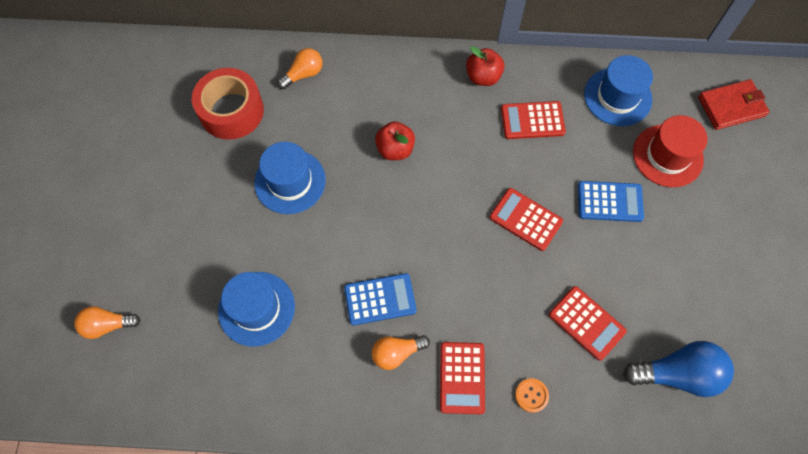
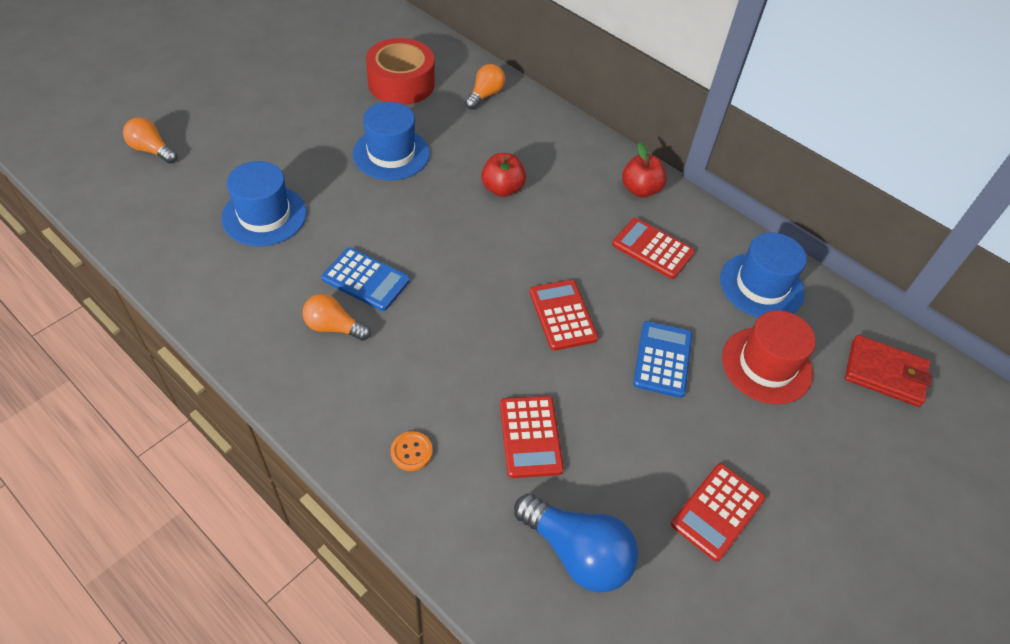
camera: 35 degrees right, 15 degrees down
(303, 74) = (485, 95): orange light bulb -> orange light bulb turned 60 degrees counterclockwise
(462, 377) = (366, 388): red calculator -> red calculator (717, 511)
(609, 202) = (662, 359): blue calculator -> blue calculator turned 120 degrees counterclockwise

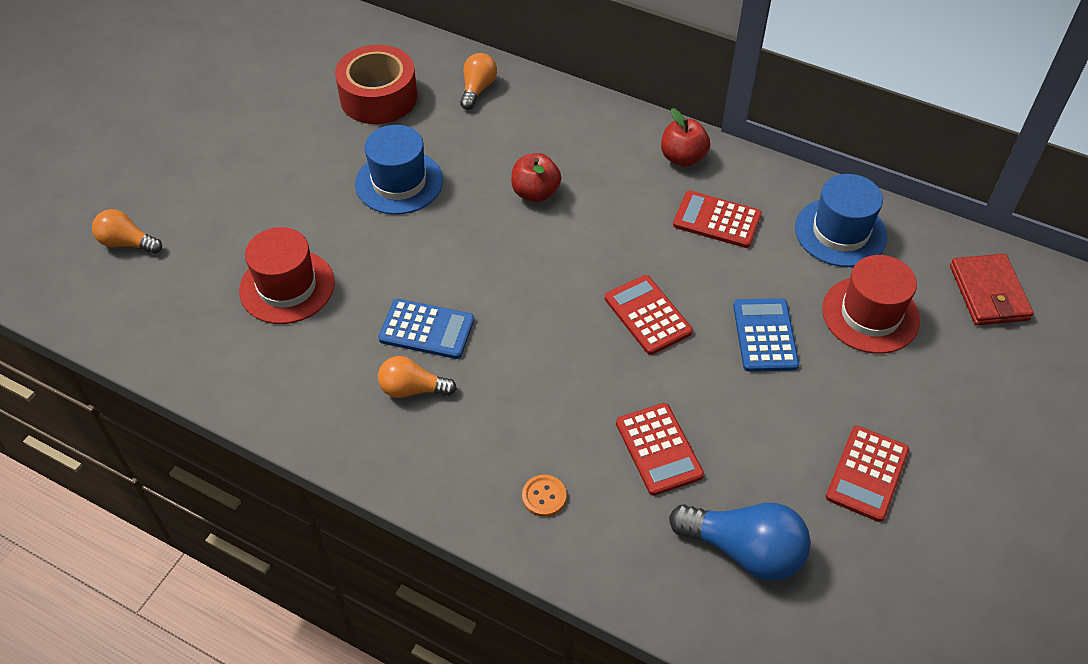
camera: 10 degrees left, 0 degrees up
(264, 215) = (287, 286): blue hat -> red hat
(884, 373) = (988, 293): red wallet -> red wallet turned 75 degrees clockwise

